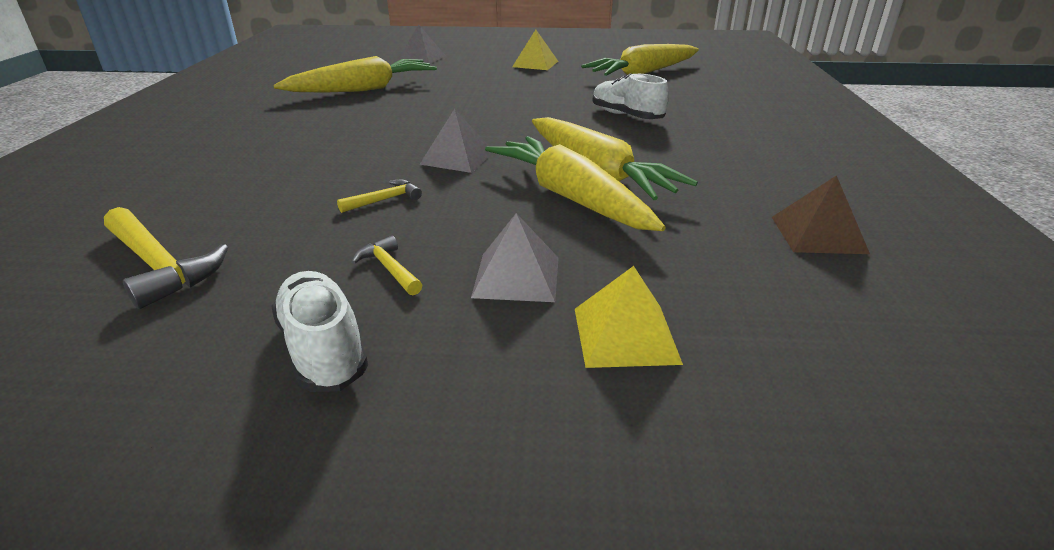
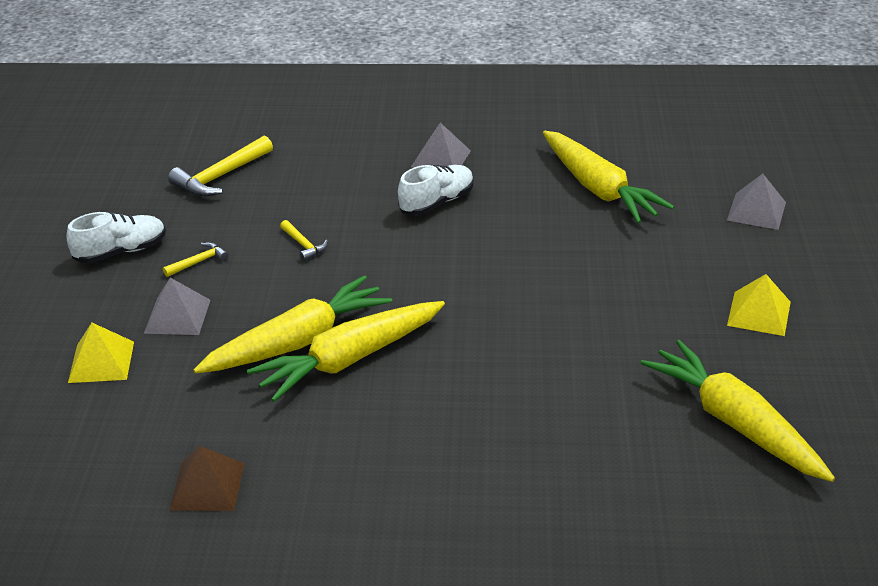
camera: 90 degrees right, 5 degrees up
(457, 158) = (390, 273): grey pyramid -> grey pyramid (441, 158)
(626, 116) = (524, 391): white shoe -> white shoe (437, 202)

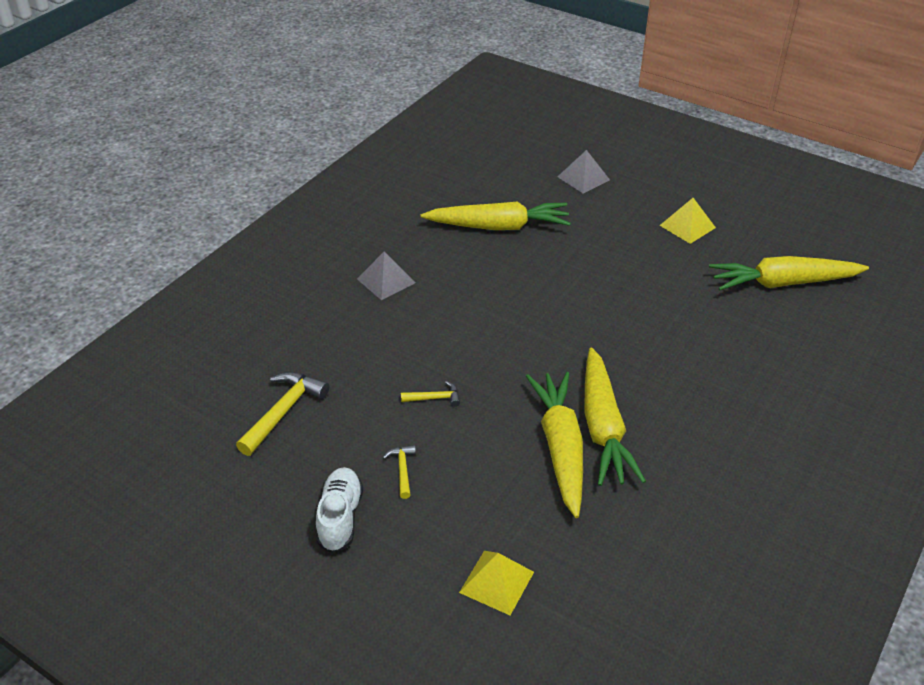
camera: 60 degrees left, 5 degrees up
(177, 316) = (470, 510): grey pyramid -> none
(207, 486) = (701, 562): brown pyramid -> none
(221, 176) = (283, 412): yellow hammer -> yellow hammer turned 135 degrees counterclockwise
(437, 202) = (443, 306): white shoe -> none

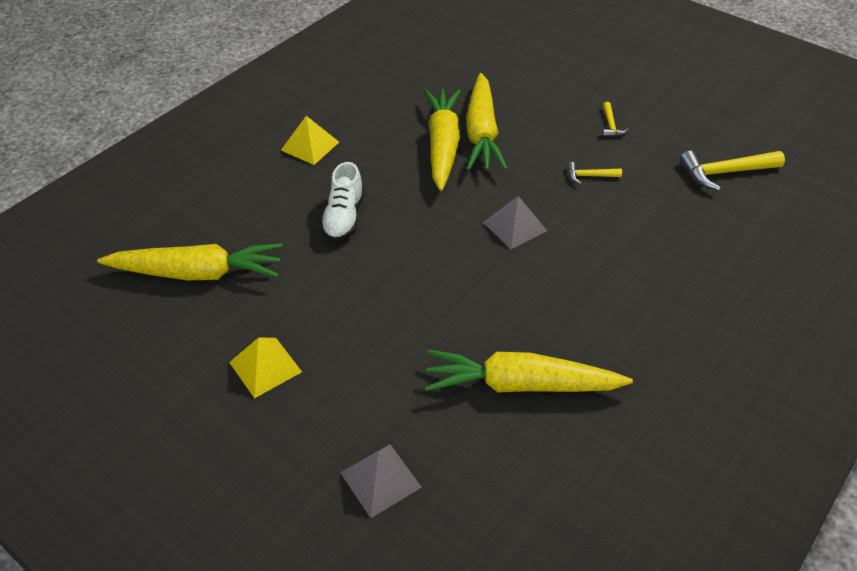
camera: 175 degrees left, 5 degrees up
(283, 412) = (725, 173): yellow hammer -> yellow hammer turned 45 degrees clockwise
(340, 517) = (653, 100): white shoe -> white shoe (344, 218)
(386, 280) = (660, 307): grey pyramid -> grey pyramid (514, 226)
(496, 582) = (538, 62): yellow pyramid -> yellow pyramid (310, 146)

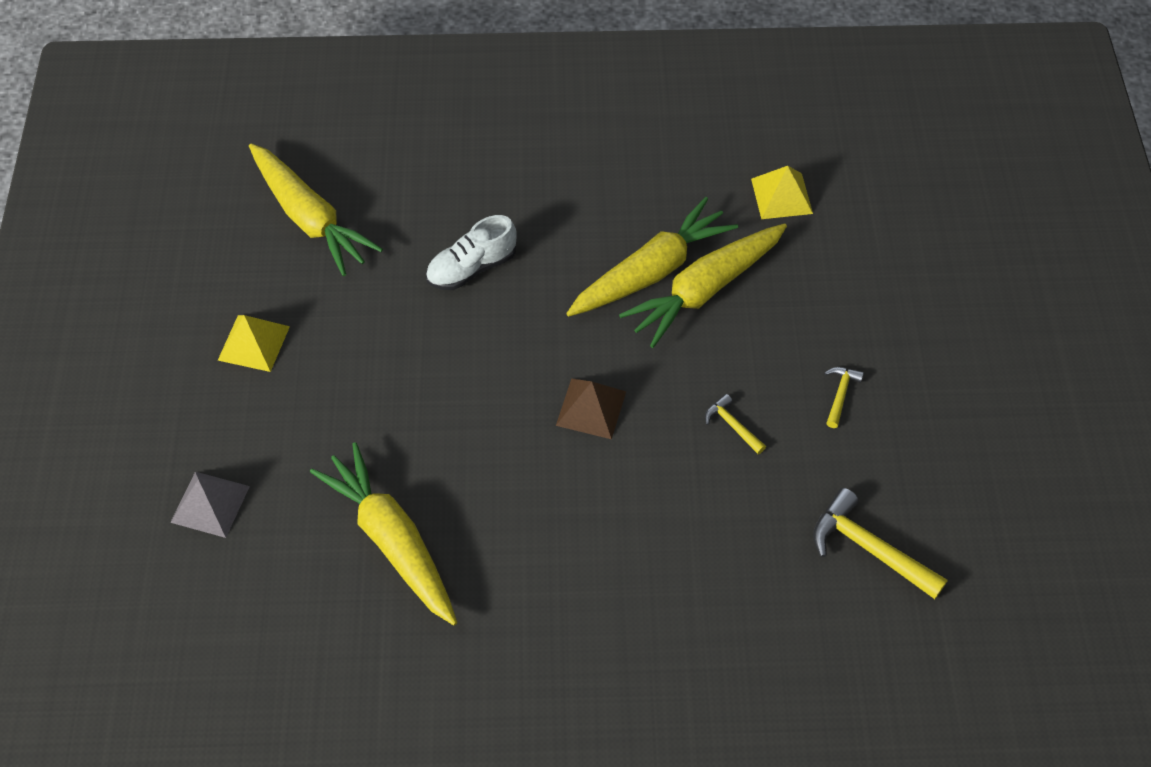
camera: 50 degrees right, 10 degrees up
(310, 146) = (542, 170): yellow pyramid -> yellow pyramid (781, 196)
(514, 226) = (591, 408): grey pyramid -> brown pyramid
(611, 125) = (840, 394): yellow hammer -> yellow hammer turned 150 degrees clockwise

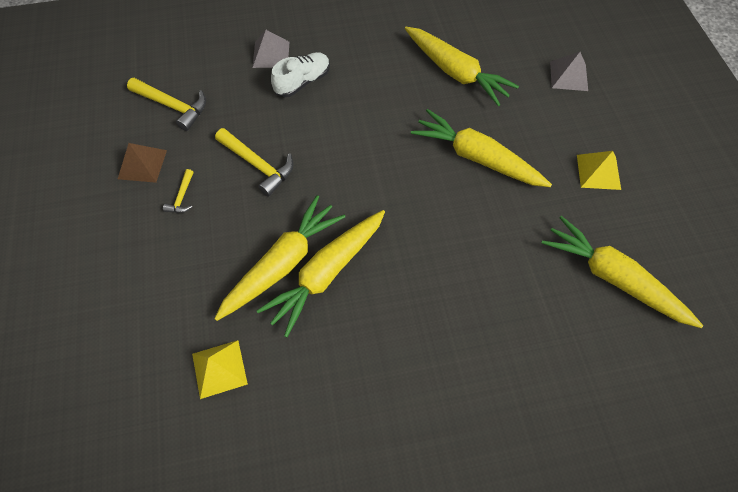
camera: 170 degrees right, 5 degrees up
(413, 389) = (477, 157): none -> yellow carrot
(472, 268) = (468, 254): white shoe -> white shoe (302, 82)
(591, 408) = (354, 162): brown pyramid -> brown pyramid (142, 164)
(703, 632) = (271, 54): none -> grey pyramid
(732, 425) = (258, 165): yellow hammer -> yellow hammer, size x1.86

